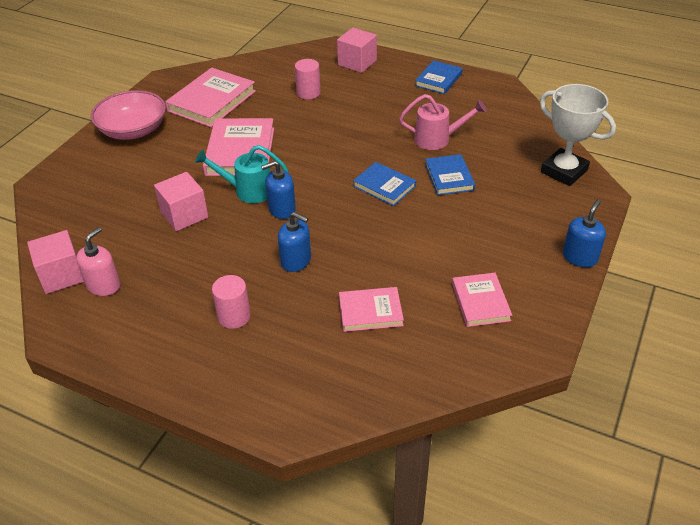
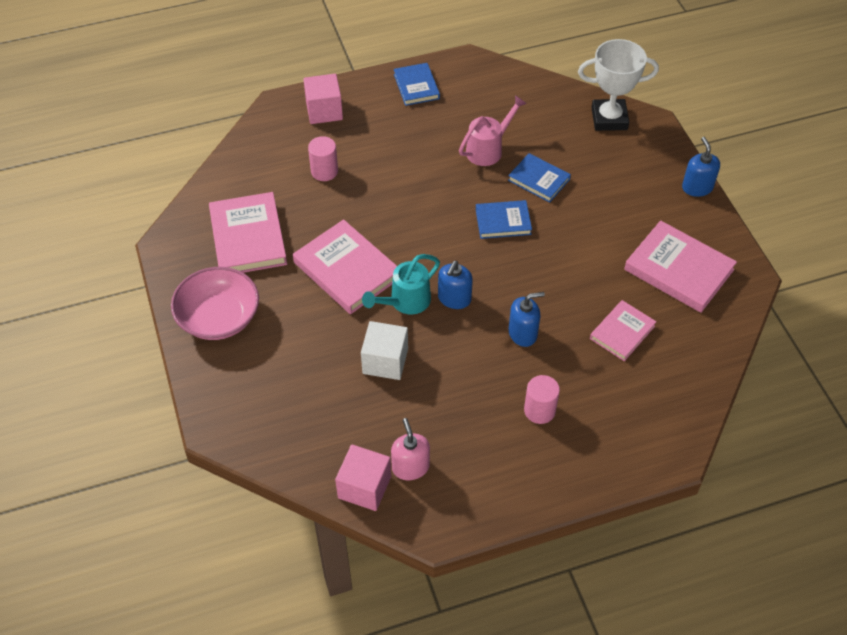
camera: 45 degrees left, 10 degrees up
(184, 215) = (385, 361): pink cube -> white cube
(480, 302) = (679, 270): pink book -> pink book, size x1.66

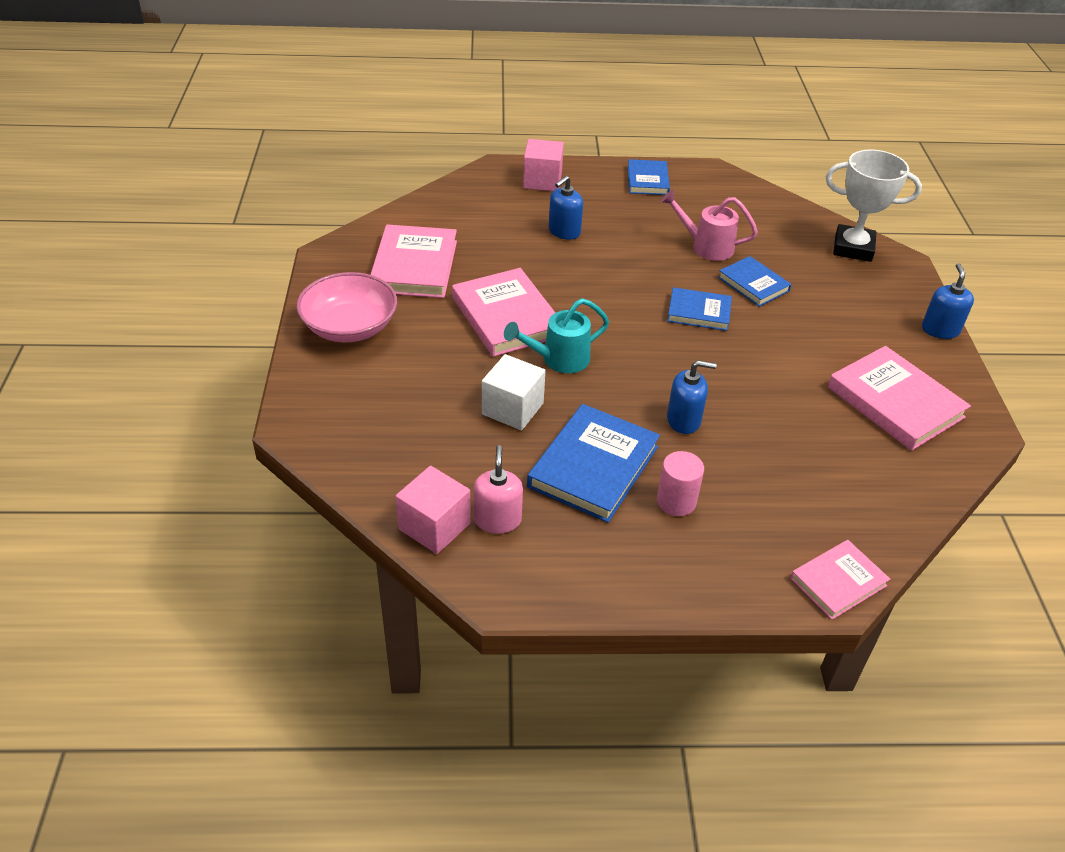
camera: 15 degrees right, 10 degrees down
(324, 171) = (520, 229): pink cylinder -> none
(454, 298) = (616, 369): blue soap dispenser -> blue soap dispenser (564, 231)
(467, 397) = (593, 467): none -> blue book
(488, 149) = (706, 246): pink watering can -> pink watering can turned 135 degrees counterclockwise
(622, 332) = (805, 447): pink book -> pink book (838, 582)

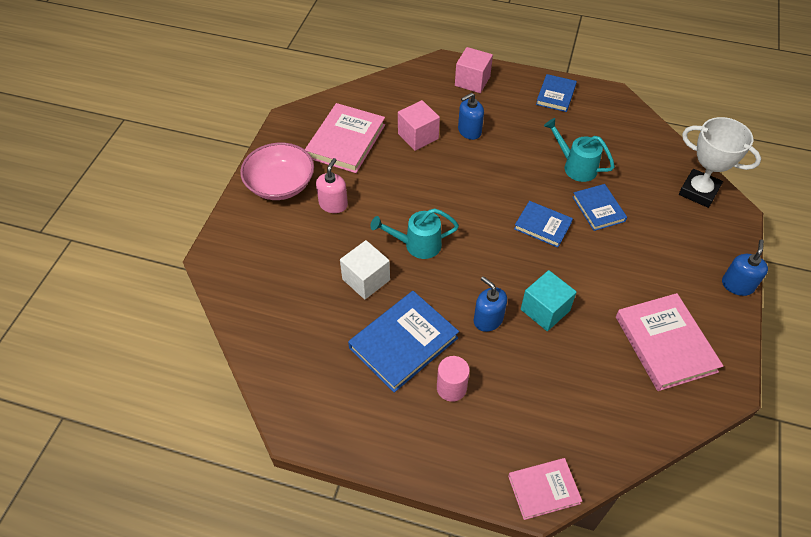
camera: 20 degrees right, 10 degrees up
(434, 526) = (273, 363): pink cube -> pink cube (418, 136)
(497, 520) = (317, 369): pink soap dispenser -> pink soap dispenser (333, 204)
(506, 317) = (394, 199): pink book -> none
(683, 420) = (488, 319): blue soap dispenser -> blue soap dispenser turned 150 degrees counterclockwise
(706, 246) = (575, 166): pink watering can -> turquoise watering can
(745, 397) = (545, 310): none -> turquoise cube

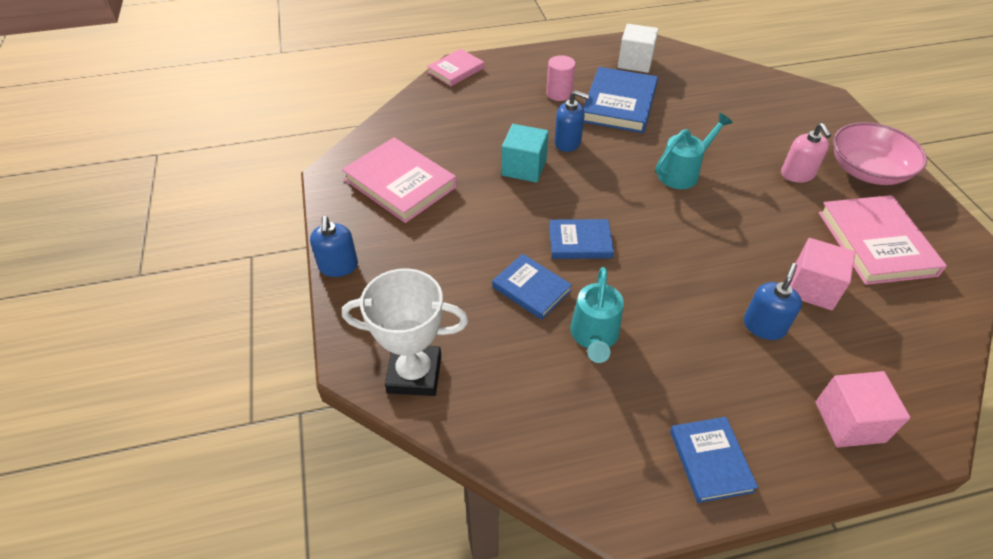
camera: 150 degrees right, 5 degrees down
(366, 279) = (694, 130): white cube -> white cube (635, 62)
(575, 166) = (594, 337): turquoise watering can -> turquoise watering can turned 90 degrees clockwise

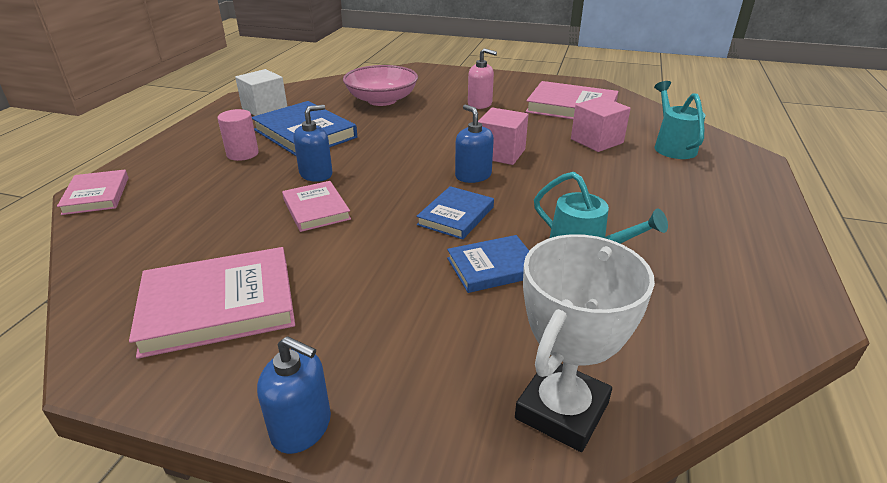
camera: 60 degrees left, 15 degrees down
(524, 167) = (316, 209): turquoise cube -> pink book
(683, 172) = (426, 140): turquoise watering can -> turquoise watering can (672, 146)
(710, 461) = (754, 246): blue book -> none
(764, 326) = (622, 171): blue soap dispenser -> blue soap dispenser (473, 175)
(849, 422) = (730, 176): pink cube -> pink cube (501, 153)
(867, 171) = (502, 85): pink bowl -> pink bowl (382, 100)

